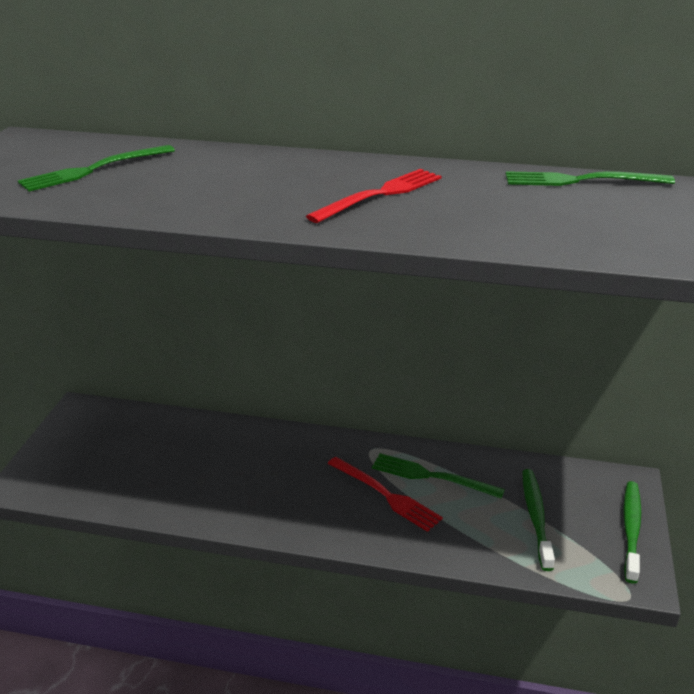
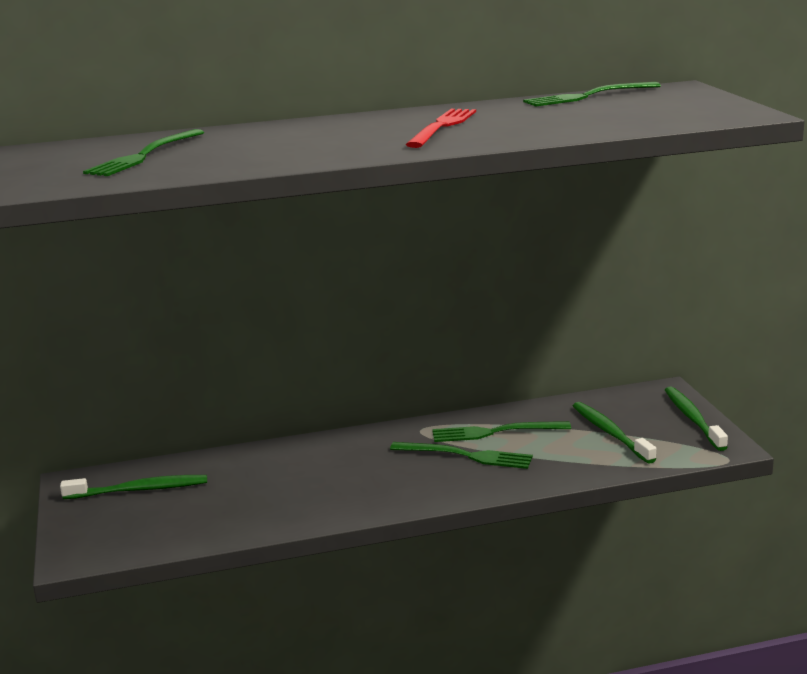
camera: 25 degrees left, 10 degrees down
(115, 435) = (139, 490): none -> green toothbrush
(386, 495) = (466, 456): red fork -> green fork

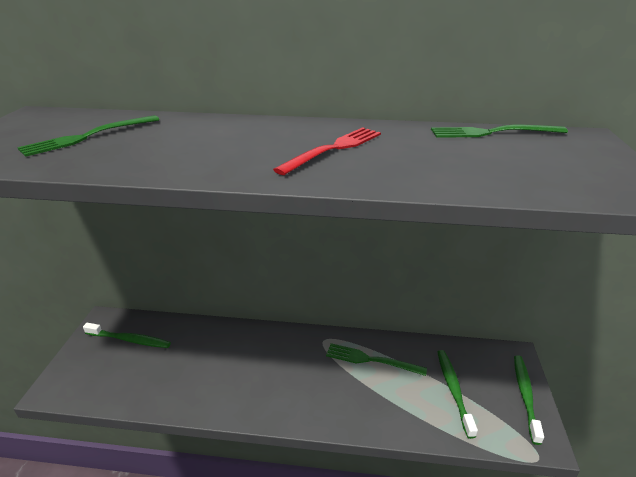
camera: 20 degrees right, 10 degrees up
(466, 456) = (339, 379): green fork -> none

